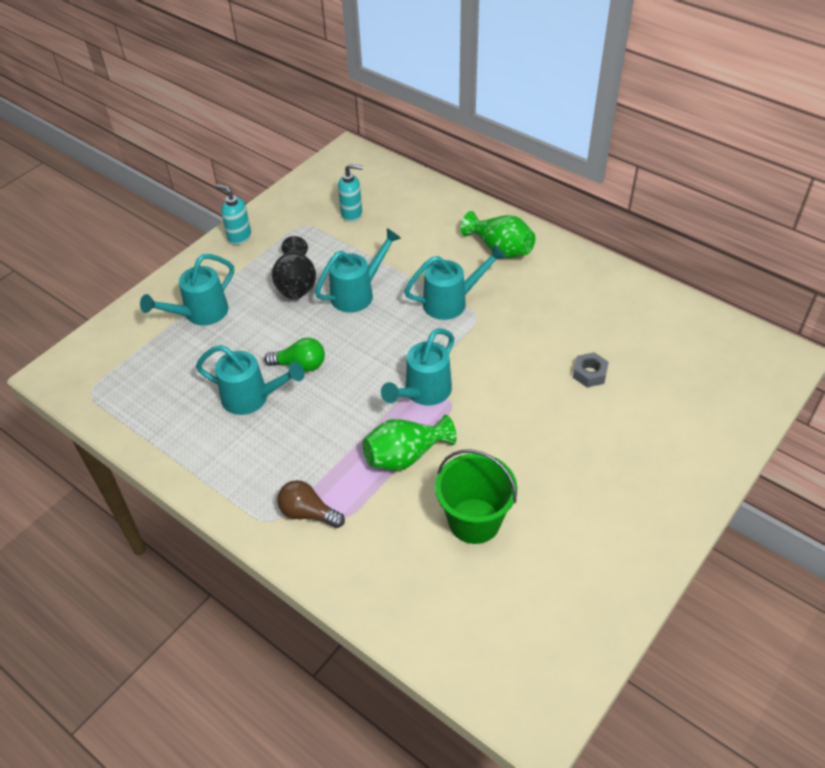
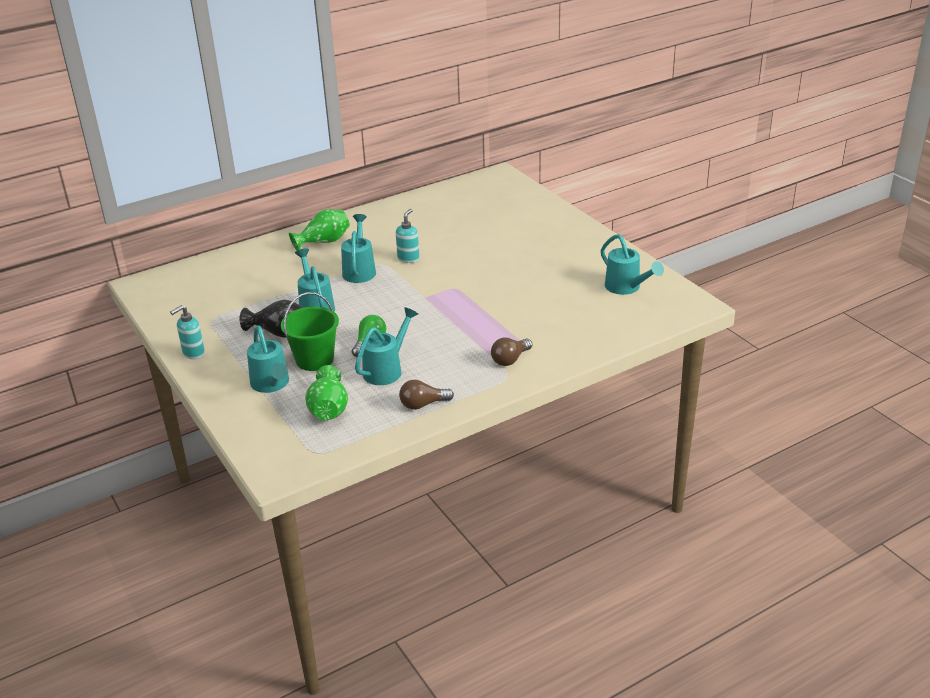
camera: 70 degrees left, 15 degrees down
(192, 454) = (423, 404): none -> brown light bulb
(352, 214) = (222, 295): turquoise soap dispenser -> turquoise soap dispenser (408, 258)
(405, 456) = (486, 313): green vase -> green vase (329, 409)
(423, 392) = (436, 297): turquoise watering can -> turquoise watering can (626, 287)
(474, 521) = (554, 298): green bucket -> green bucket (314, 359)
(589, 373) = (465, 235): grey nut -> none

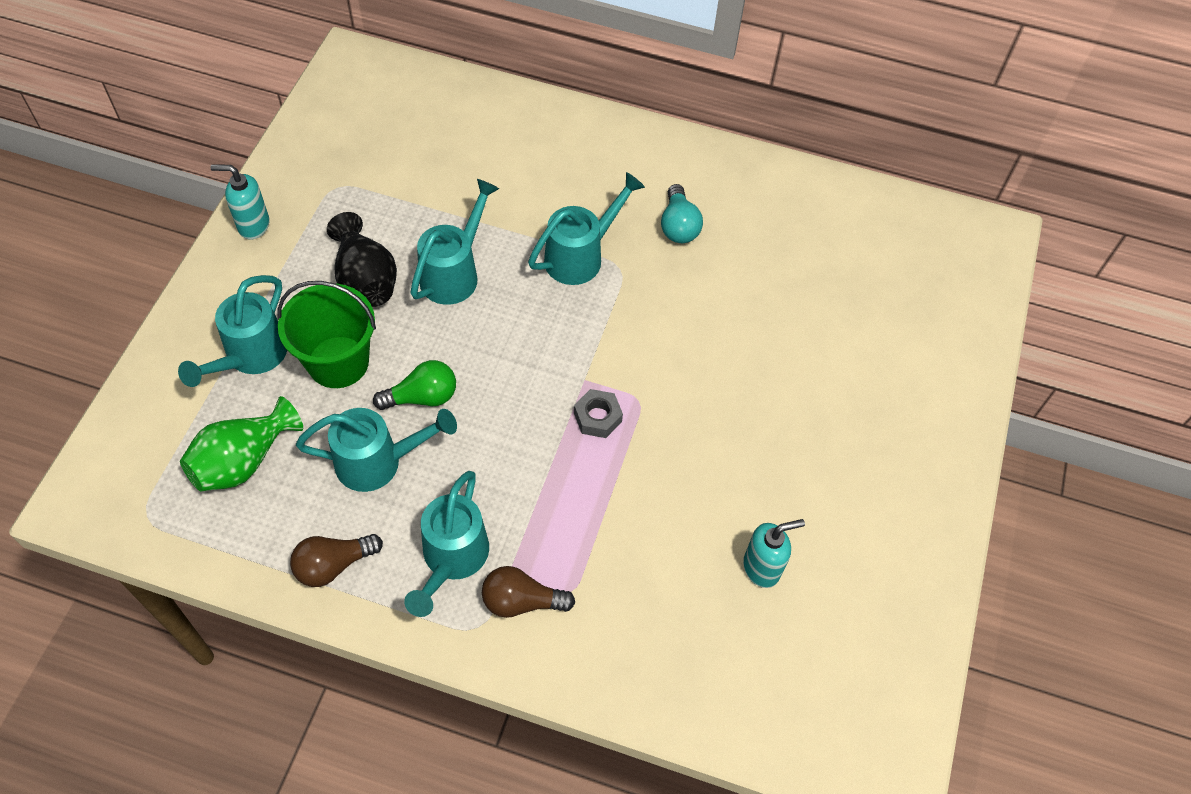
camera: 45 degrees right, 25 degrees up
(324, 242) = (612, 165): green vase -> none
(383, 240) = (678, 226): none -> turquoise light bulb
(408, 258) = (661, 290): turquoise soap dispenser -> turquoise soap dispenser (762, 568)
(423, 404) = (333, 565): brown light bulb -> brown light bulb turned 60 degrees counterclockwise
(448, 302) = (597, 417): none -> grey nut
(626, 287) = (846, 633): turquoise watering can -> turquoise watering can (452, 558)

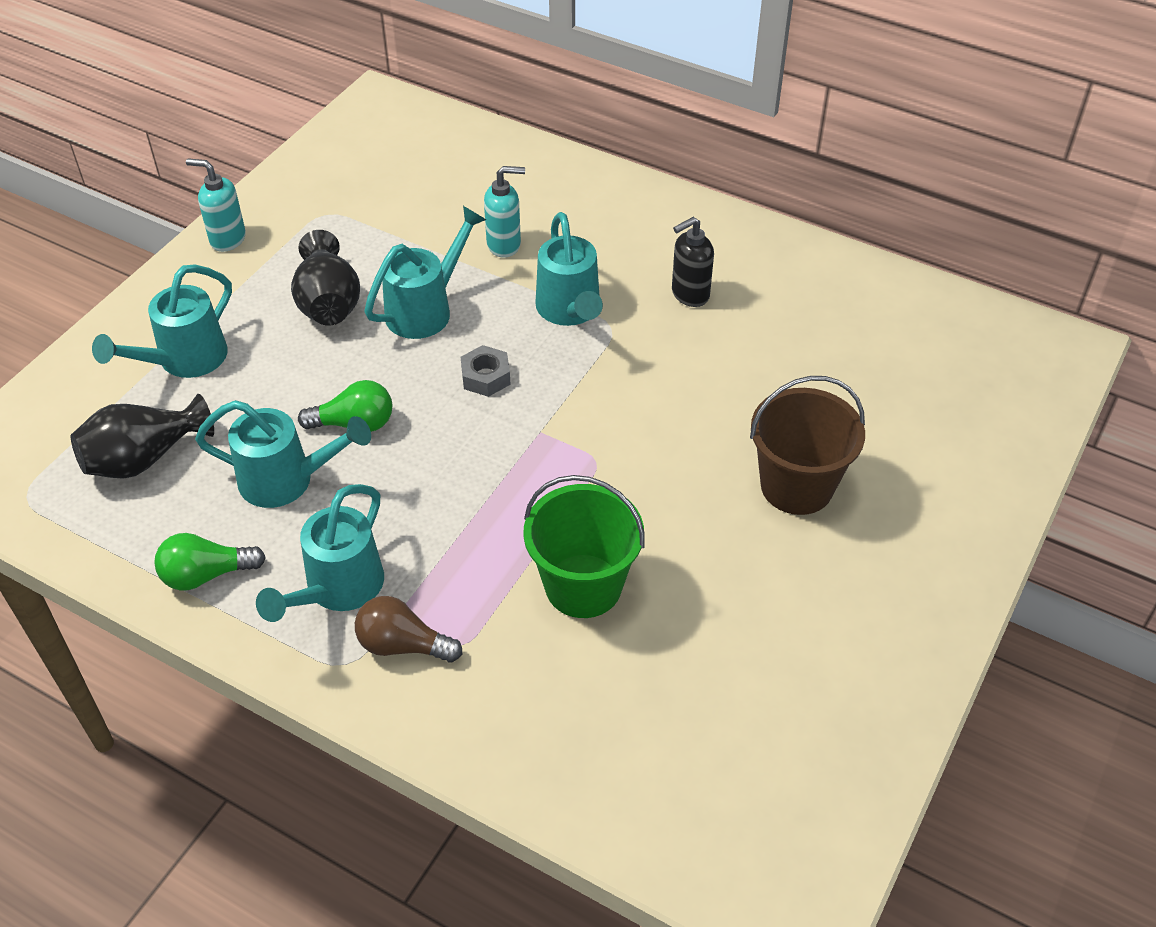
camera: 15 degrees right, 10 degrees down
(243, 461) = (144, 458): green vase -> black vase
(333, 565) = (206, 575): brown light bulb -> green light bulb
(338, 362) = (274, 378): green bucket -> green bucket (583, 586)
(580, 256) = (570, 310): turquoise watering can -> turquoise watering can turned 105 degrees clockwise
(597, 417) = (544, 471): grey nut -> grey nut (486, 377)
(678, 226) = (689, 294): turquoise light bulb -> black soap dispenser
(762, 568) = (694, 656): turquoise soap dispenser -> turquoise soap dispenser (504, 245)
(808, 398) = (796, 486): none -> brown bucket

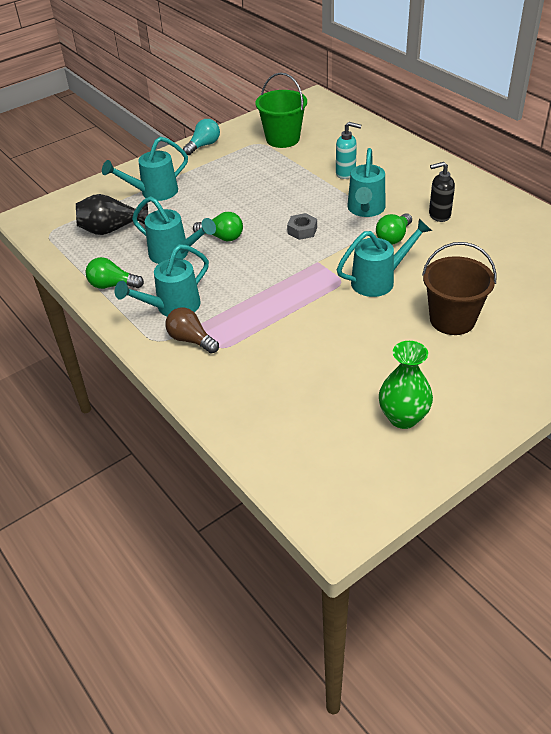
camera: 25 degrees right, 5 degrees down
(227, 239) = (204, 145): turquoise soap dispenser -> turquoise light bulb
(329, 303) = (238, 182): black vase -> none
(425, 309) = (287, 194): turquoise watering can -> turquoise watering can (378, 280)
(583, 586) = (301, 337): green bucket -> green bucket (282, 139)
(639, 354) = (393, 237): none -> green light bulb
(805, 685) = (403, 417): none -> green vase

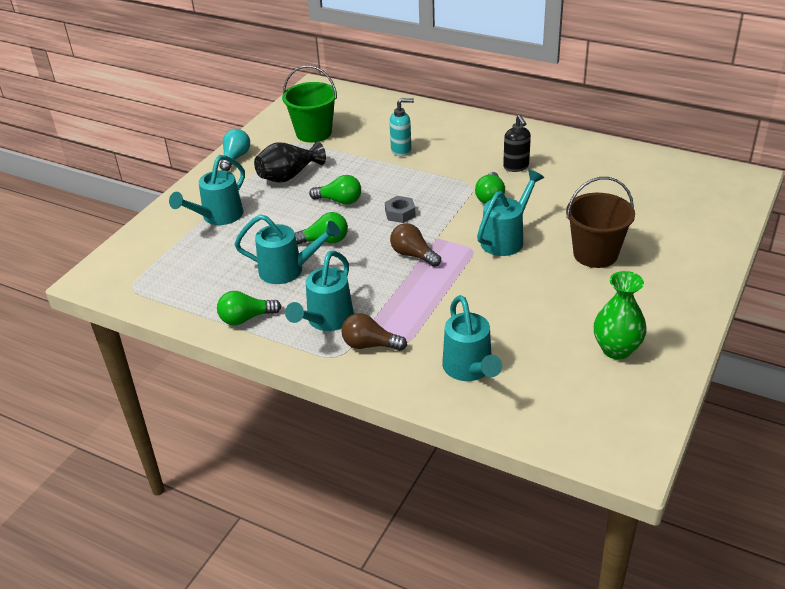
camera: 25 degrees left, 5 degrees down
(111, 230) = (200, 265): black vase -> black vase (289, 176)
(260, 205) = (339, 201): none -> green light bulb
(286, 271) = (413, 255): none -> brown light bulb
(365, 209) = (445, 179): turquoise watering can -> turquoise watering can (469, 369)
(439, 215) = (516, 167): black soap dispenser -> black soap dispenser turned 75 degrees counterclockwise

